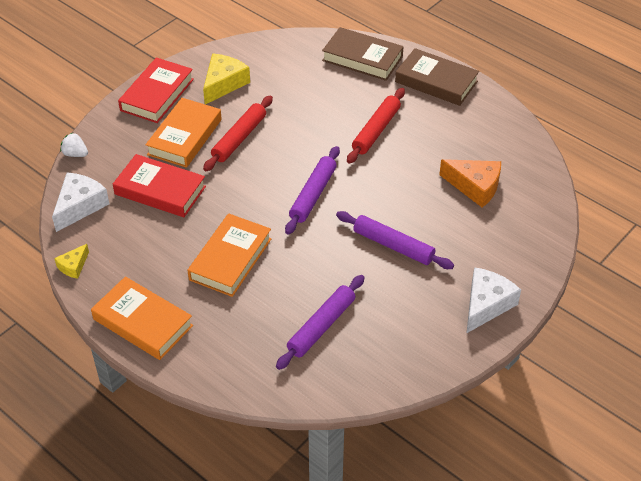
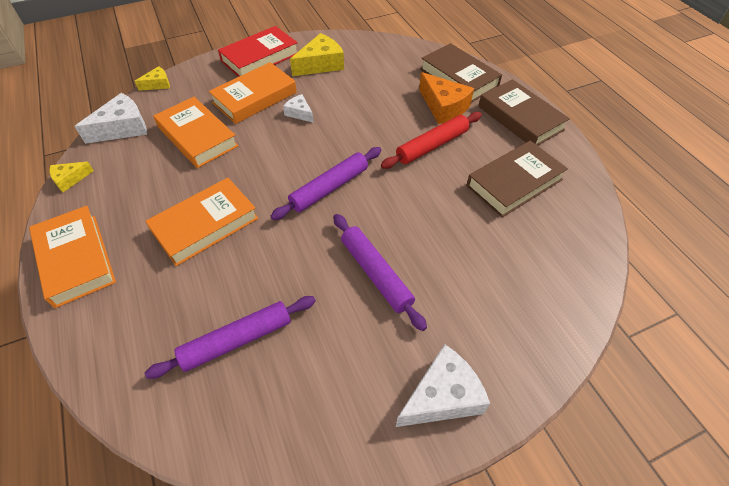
camera: 25 degrees right, 5 degrees up
(75, 154) = (158, 84): white strawberry -> yellow cheese
(160, 190) = (197, 137): red book -> orange book
(239, 138) = (299, 113): red rolling pin -> white cheese
(459, 140) = (514, 183): none -> brown book
(475, 186) = (505, 239): orange cheese -> orange cheese (443, 107)

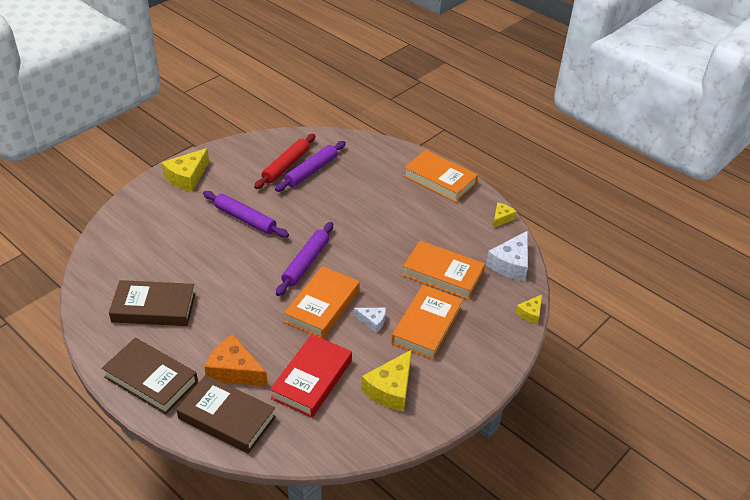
camera: 155 degrees right, 10 degrees down
(205, 225) = (378, 217): orange book -> orange book (322, 306)
(260, 57) = (463, 378): red book -> red book (312, 379)
(432, 146) = (233, 323): red rolling pin -> red rolling pin (286, 166)
(442, 396) = (187, 177): white cheese -> yellow cheese
(514, 183) = (154, 308): brown book -> brown book turned 60 degrees clockwise

